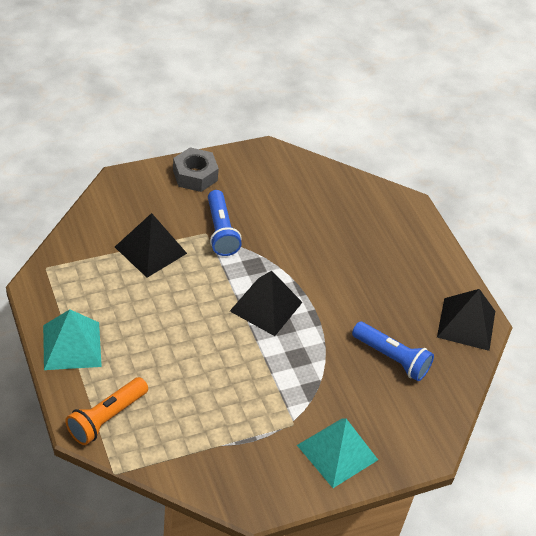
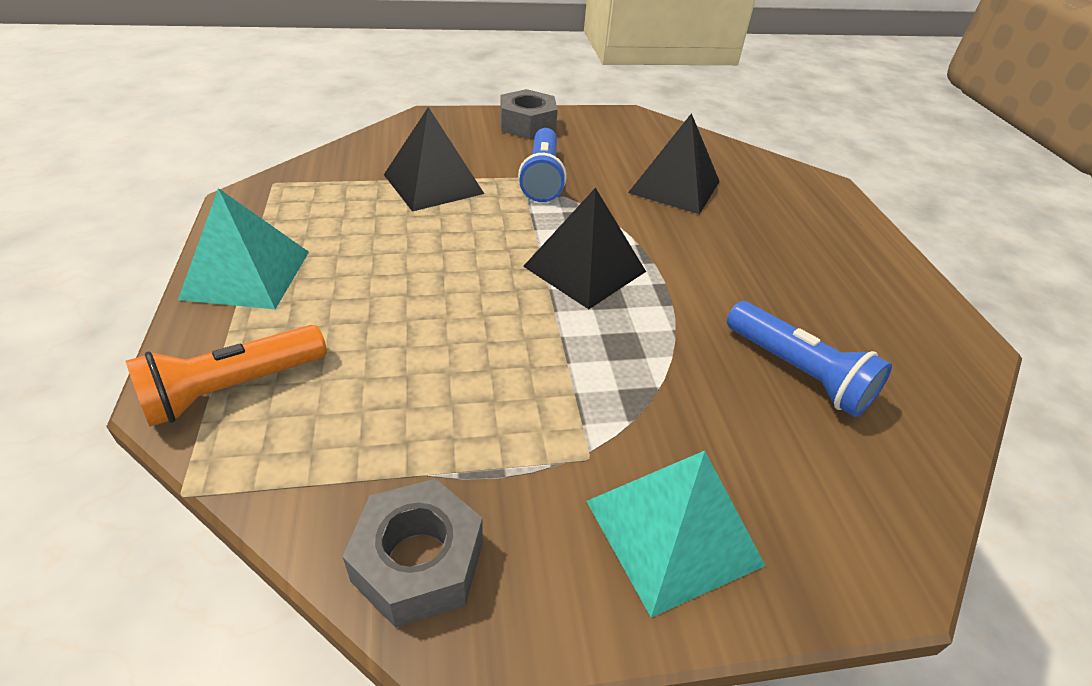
camera: 15 degrees right, 5 degrees down
(231, 483) = (418, 562): none -> grey nut
(466, 324) = (936, 339): black pyramid -> black pyramid (674, 186)

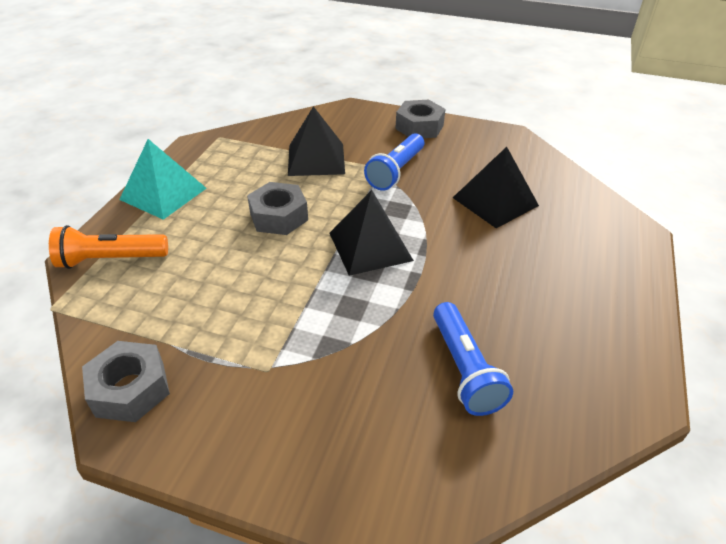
camera: 30 degrees right, 0 degrees up
(442, 263) = (279, 216): none -> grey nut
(672, 532) = (280, 435): turquoise pyramid -> none

